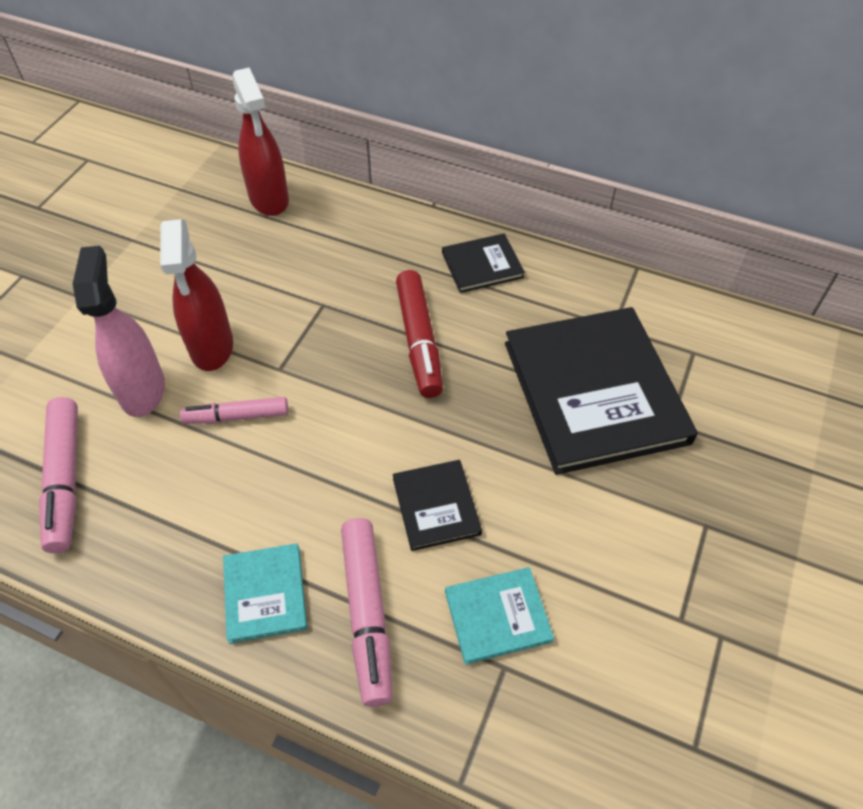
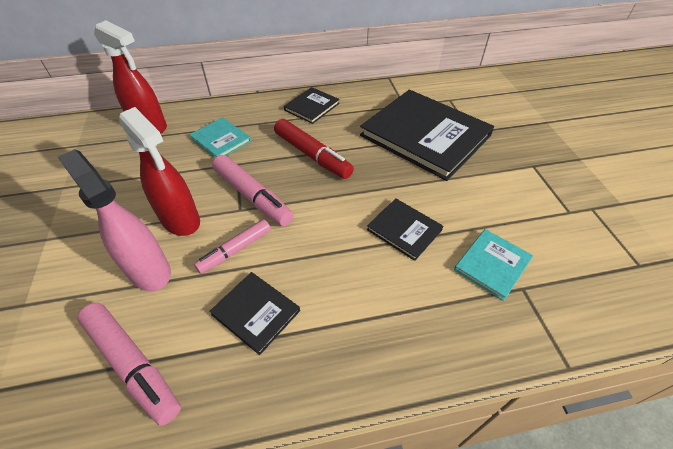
camera: 35 degrees left, 5 degrees down
(202, 500) = (256, 313): none -> black book
(265, 594) = (353, 342): turquoise book -> turquoise book (221, 140)
(367, 613) = (425, 310): pink marker -> pink marker (252, 196)

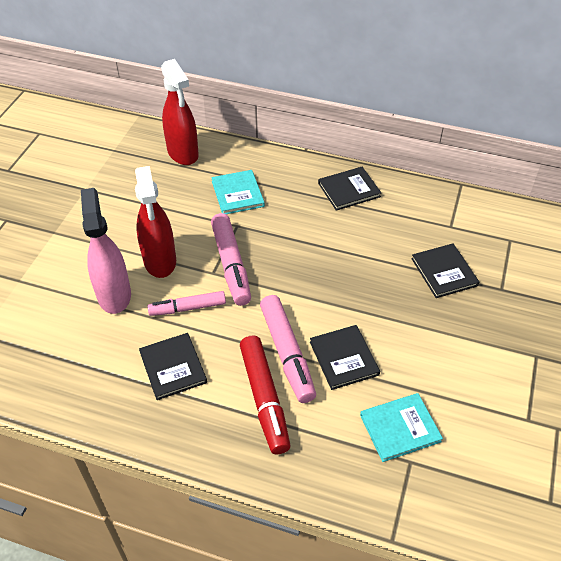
camera: 30 degrees right, 0 degrees up
(132, 364) = (69, 361): pink marker -> pink marker (287, 353)
(312, 155) = (312, 246): red marker -> red marker (264, 399)
(425, 136) = (444, 272): black book -> black book, size x0.46

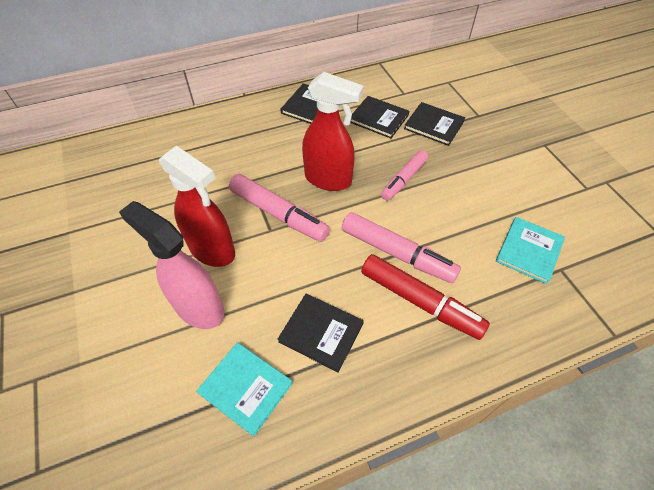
camera: 40 degrees left, 5 degrees up
(183, 153) = (139, 149): red spray bottle -> red spray bottle (328, 179)
(187, 308) = (280, 273): pink marker -> pink marker (403, 179)
(237, 194) = (224, 155): turquoise book -> turquoise book (245, 388)
(344, 358) = (439, 228): black book -> black book (378, 118)

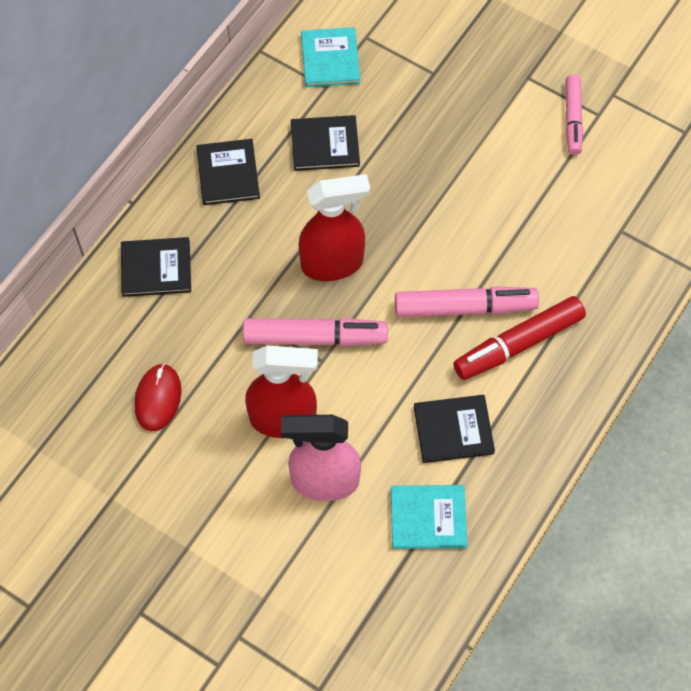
camera: 35 degrees left, 10 degrees up
(154, 193) = (158, 398): none -> red mouse
(403, 179) = (411, 215): pink marker -> pink marker (572, 119)
(420, 301) = (518, 344): red marker -> red marker turned 150 degrees clockwise
(434, 125) = (394, 118): black book -> black book (156, 268)
(529, 251) = (583, 227): turquoise book -> turquoise book (330, 59)

